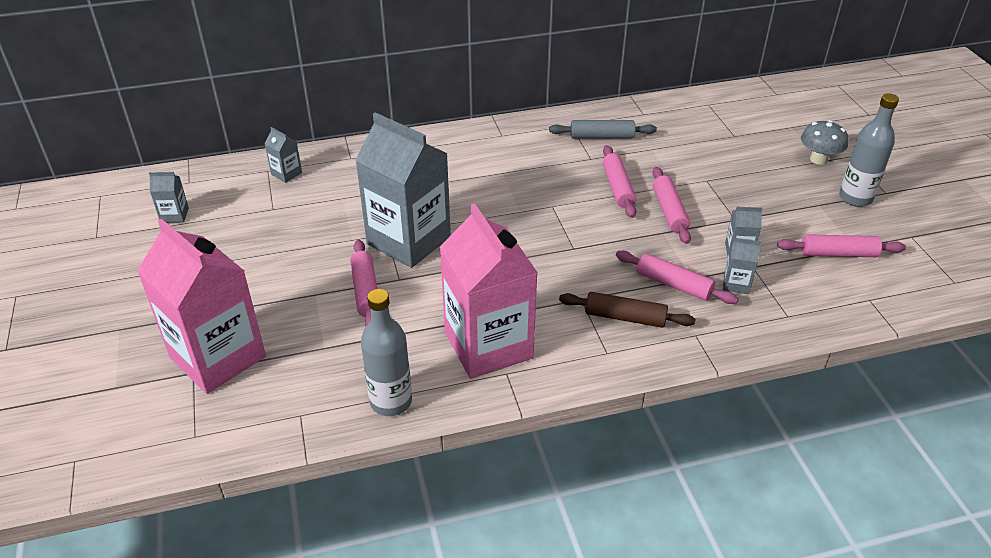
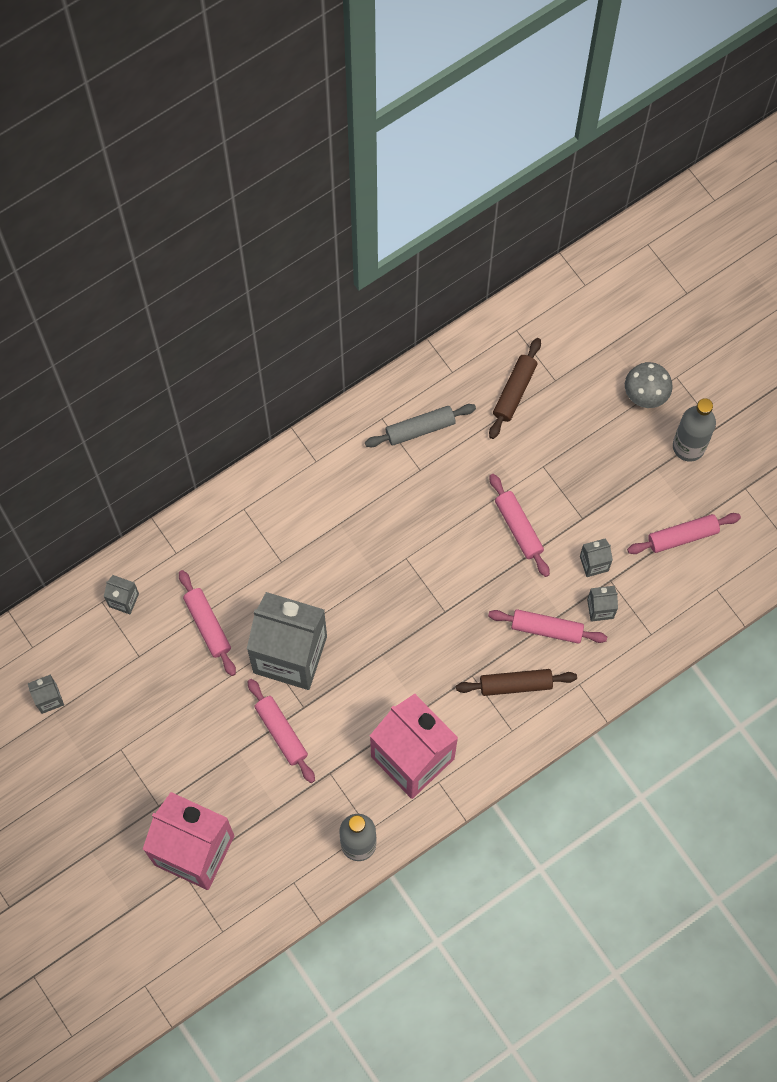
camera: 20 degrees left, 30 degrees up
(618, 187) = (460, 508): pink rolling pin -> pink rolling pin (207, 625)
(695, 134) = (514, 391): none -> brown rolling pin

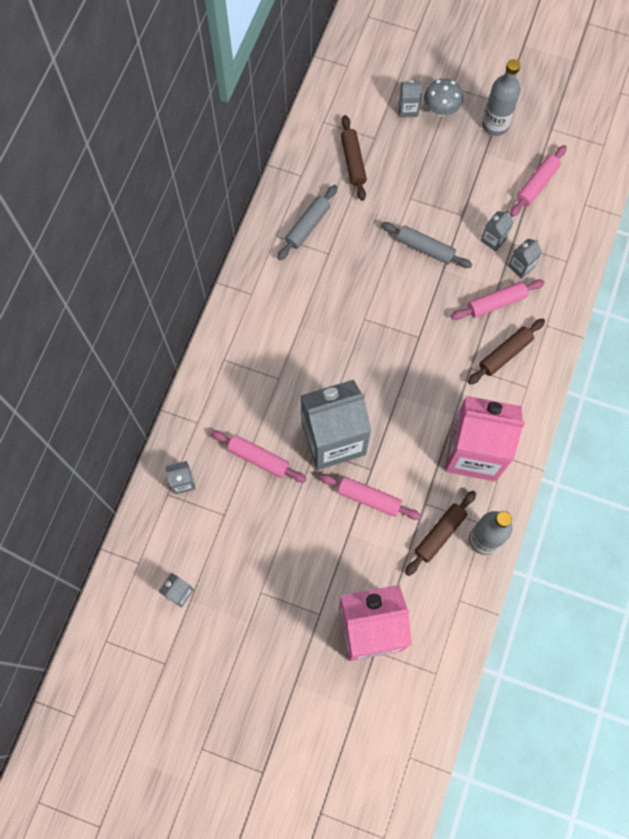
camera: 35 degrees left, 0 degrees up
(321, 810) = (439, 534): none -> brown rolling pin
(518, 528) = (425, 248): pink rolling pin -> grey rolling pin
(612, 371) = (408, 109): none -> grey carton

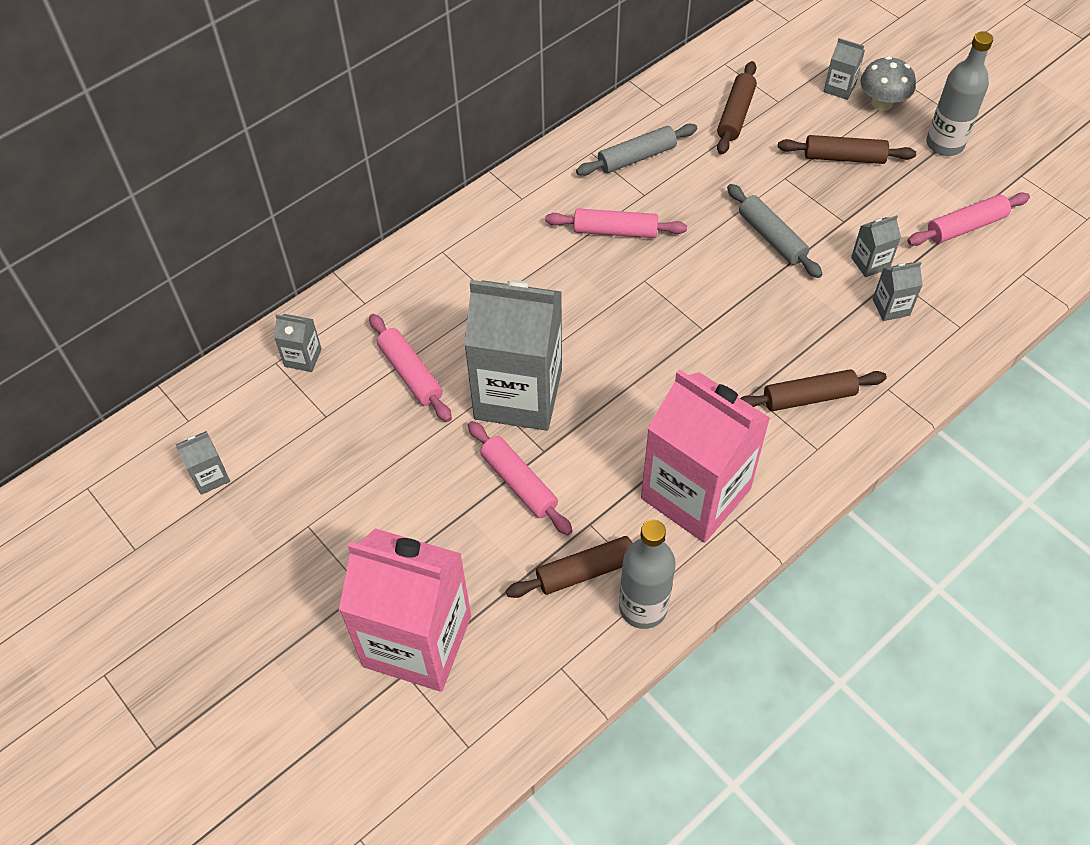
camera: 30 degrees right, 15 degrees down
(438, 165) = (844, 157): none -> brown rolling pin
(496, 303) = (832, 334): pink rolling pin -> pink rolling pin (615, 231)

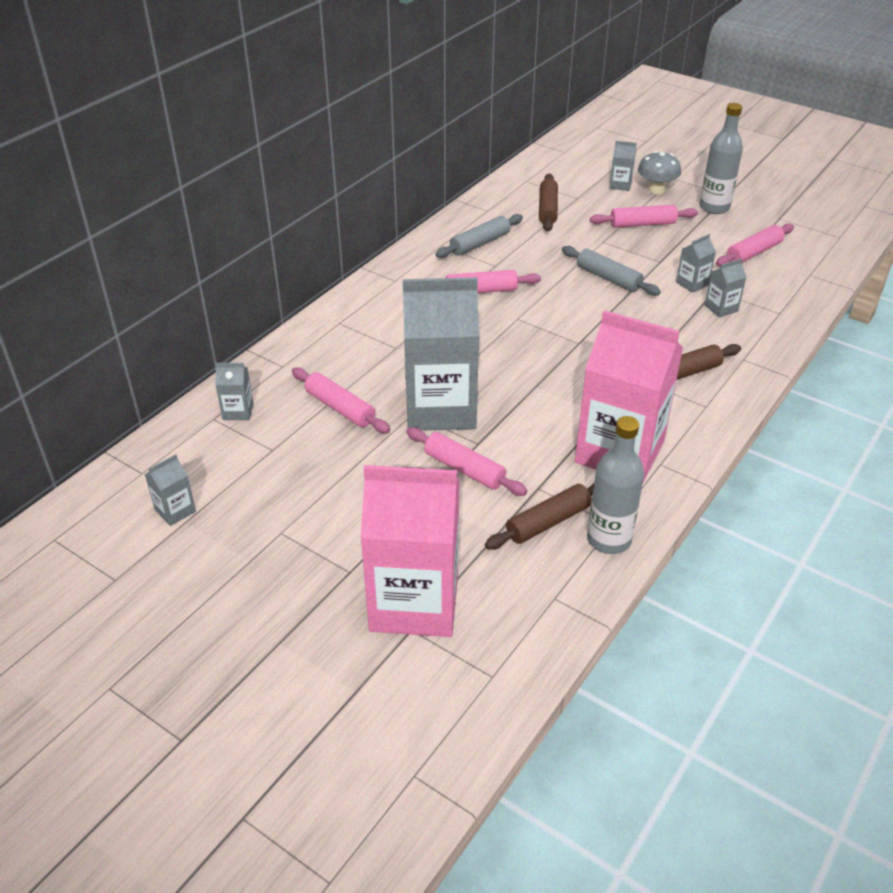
camera: 15 degrees left, 15 degrees down
(844, 157) = (642, 224): brown rolling pin -> pink rolling pin

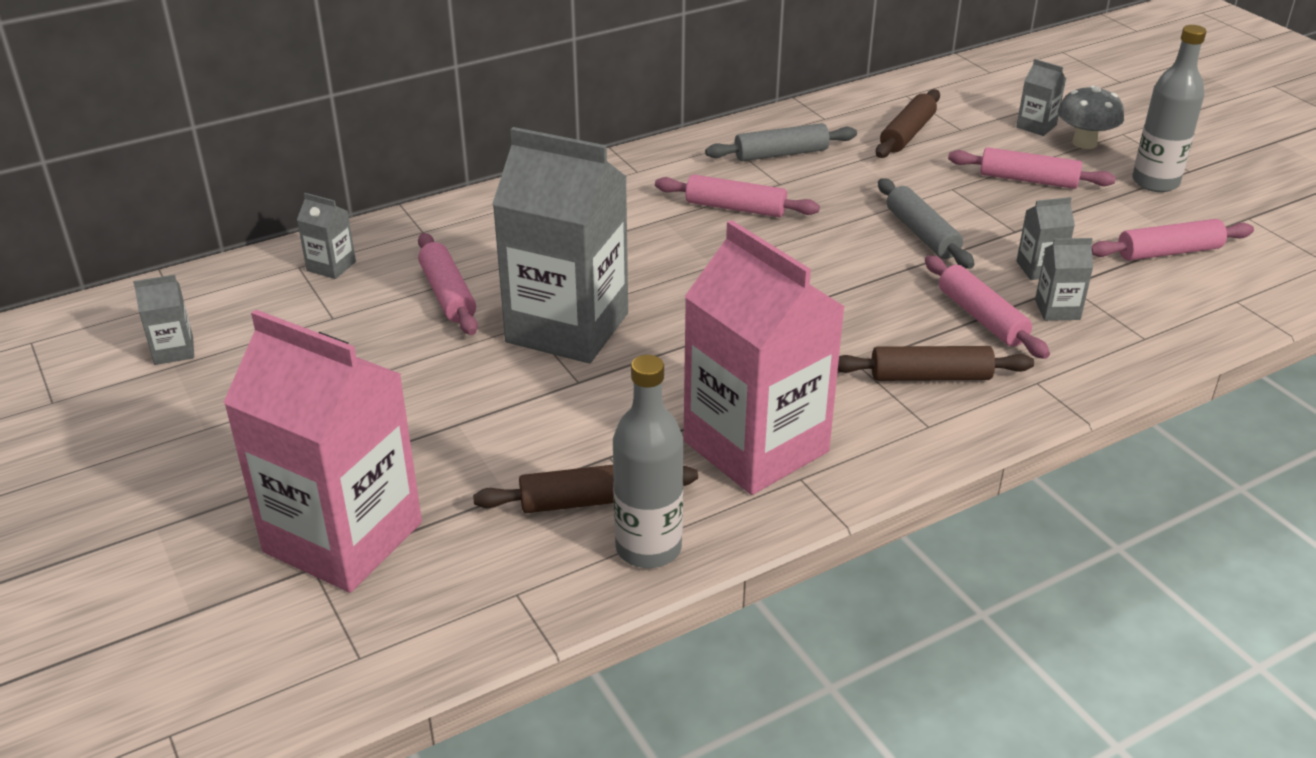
camera: 25 degrees right, 5 degrees down
(464, 469) = (535, 406): pink rolling pin -> pink rolling pin (981, 317)

